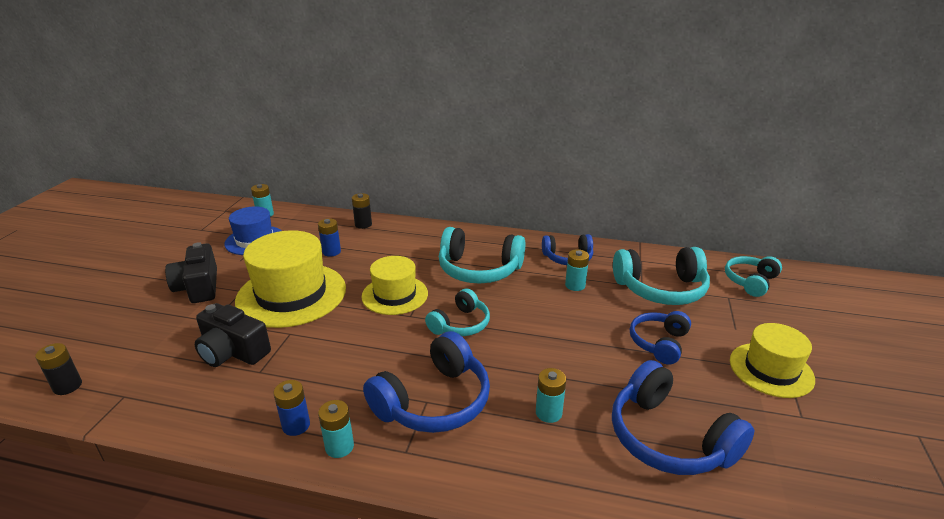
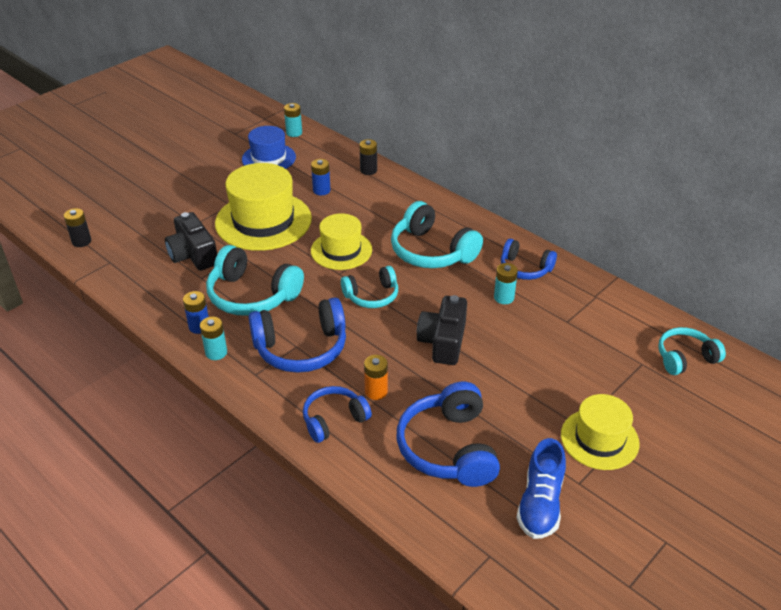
camera: 30 degrees right, 10 degrees up
(198, 287) = (202, 190): black camera -> black camera (443, 341)
(548, 413) = (376, 391): turquoise battery -> orange battery
(659, 343) = (524, 377): blue headphones -> blue headphones (334, 420)
(661, 289) = (582, 331): turquoise headphones -> turquoise headphones (252, 295)
(798, 452) = (540, 503): none -> blue shoe

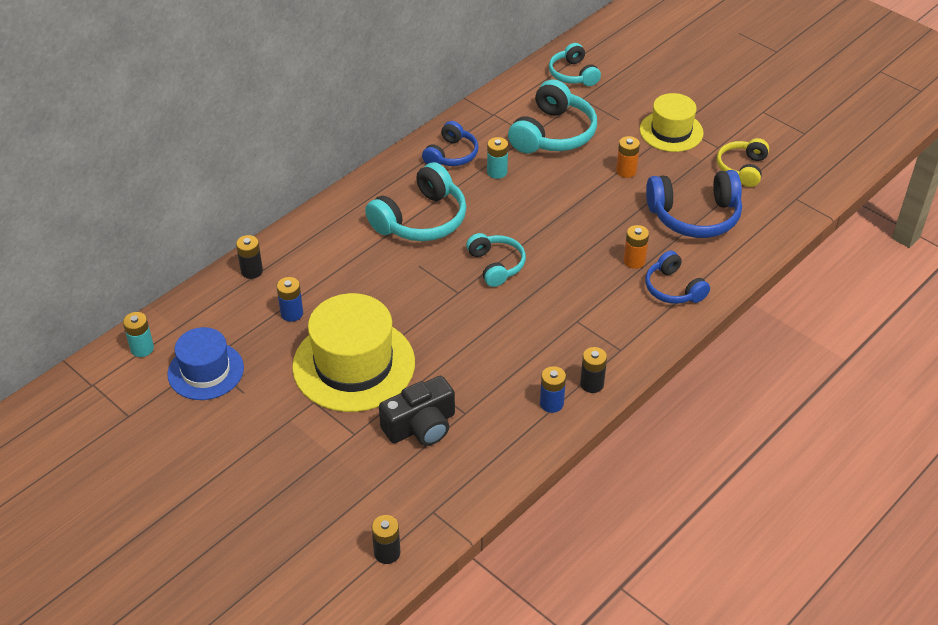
camera: 90 degrees left, 5 degrees up
(216, 352) = (592, 384): turquoise battery -> black battery
(252, 295) = (497, 363): turquoise headphones -> turquoise headphones (553, 134)
(301, 348) = (579, 316): blue headphones -> none
(341, 250) = (416, 291): yellow hat -> none
(443, 341) = (563, 215): black camera -> none
(519, 394) = (626, 171): none -> orange battery
(540, 503) = (742, 168): blue shoe -> yellow headphones

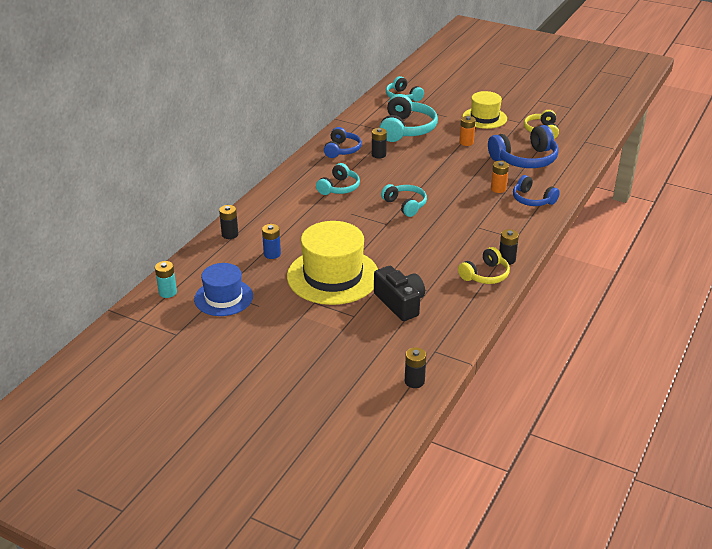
camera: 15 degrees left, 10 degrees down
(421, 219) = (339, 188): turquoise headphones -> turquoise headphones, size x0.62
(421, 426) = (400, 303): black camera -> black camera turned 75 degrees counterclockwise
(497, 172) = (378, 155): turquoise battery -> black battery
(551, 403) = (485, 275): blue battery -> yellow headphones

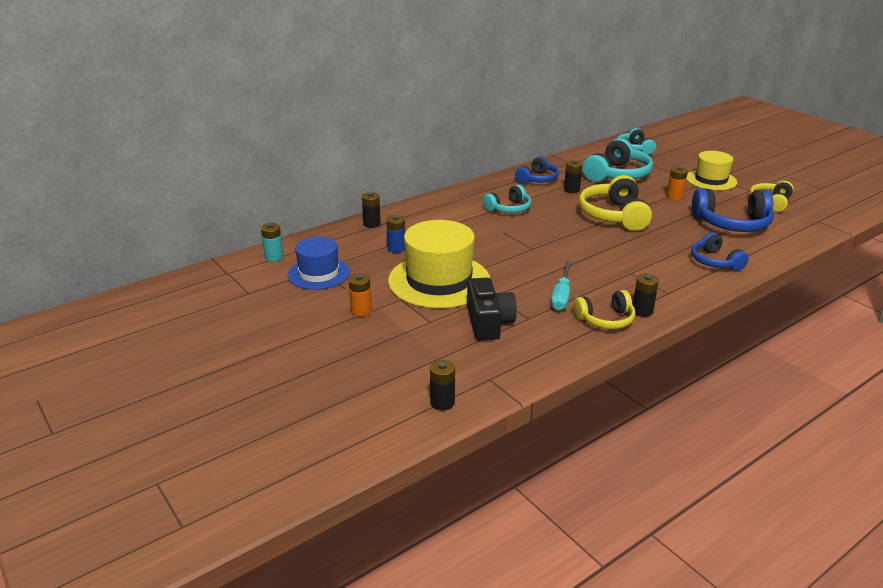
camera: 25 degrees right, 5 degrees down
(405, 205) = (565, 236): turquoise headphones -> none
(430, 174) = (614, 216): none -> yellow headphones
(439, 263) = (561, 295): none -> turquoise screwdriver
(498, 189) = (681, 243): orange battery -> orange battery (361, 311)

